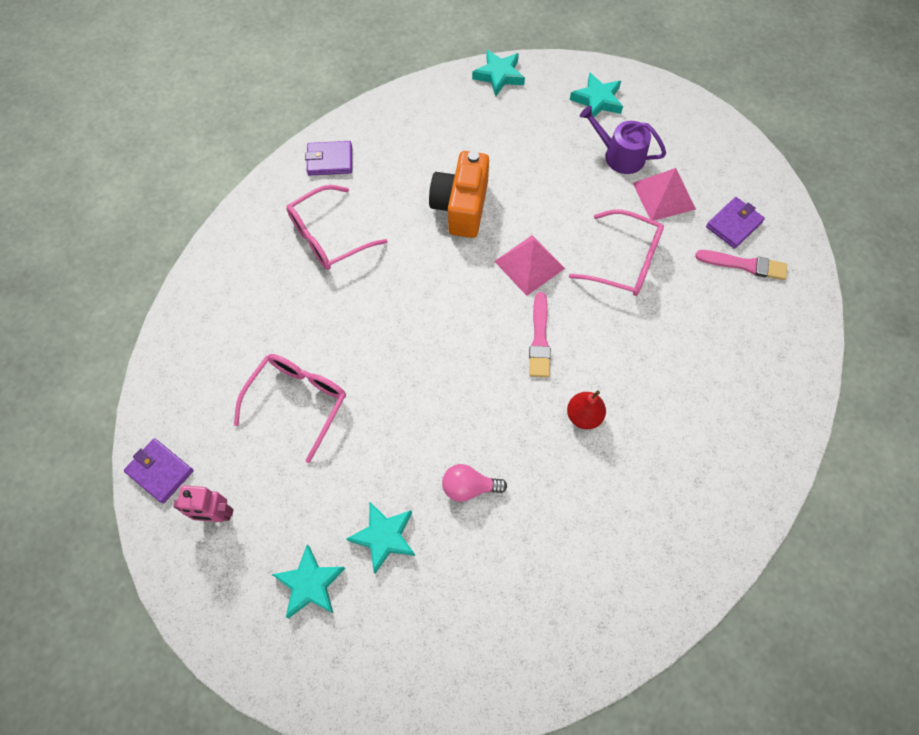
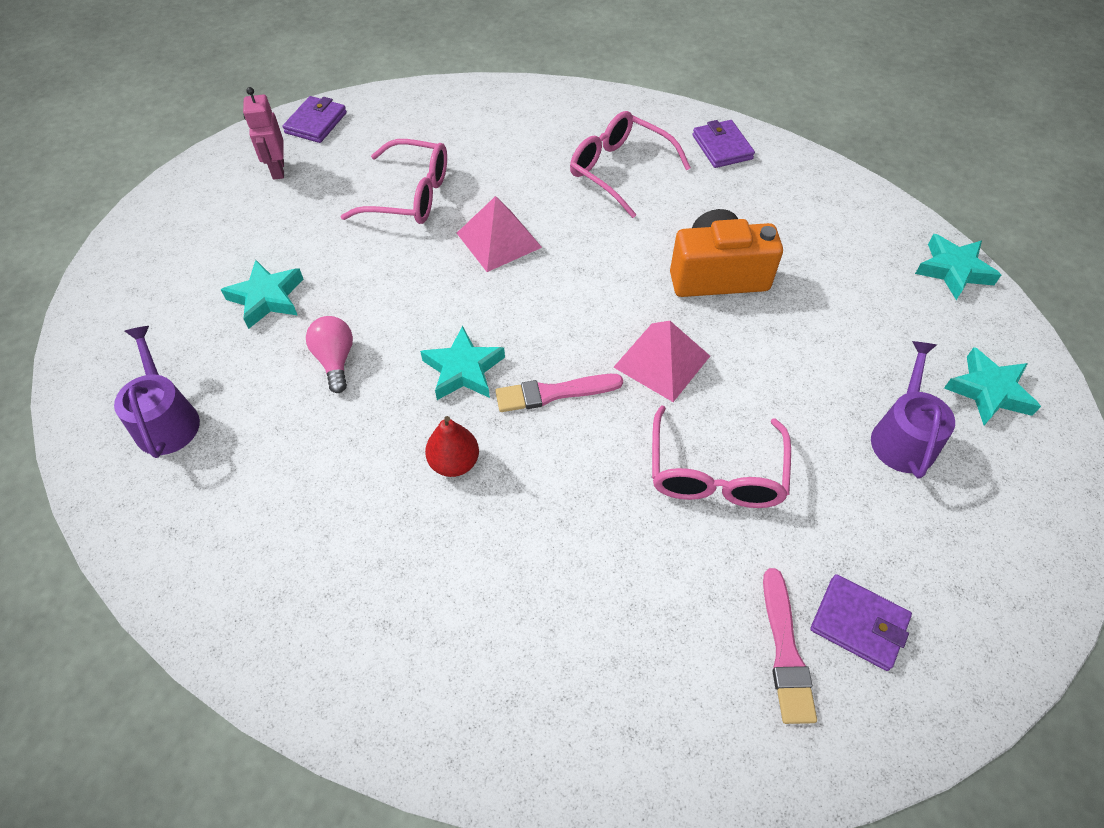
camera: 75 degrees right, 10 degrees down
(310, 584) = (212, 252): turquoise star -> turquoise star (463, 370)
(495, 629) = (166, 419): none -> purple watering can
(663, 196) = (860, 509): pink pyramid -> pink pyramid (498, 240)

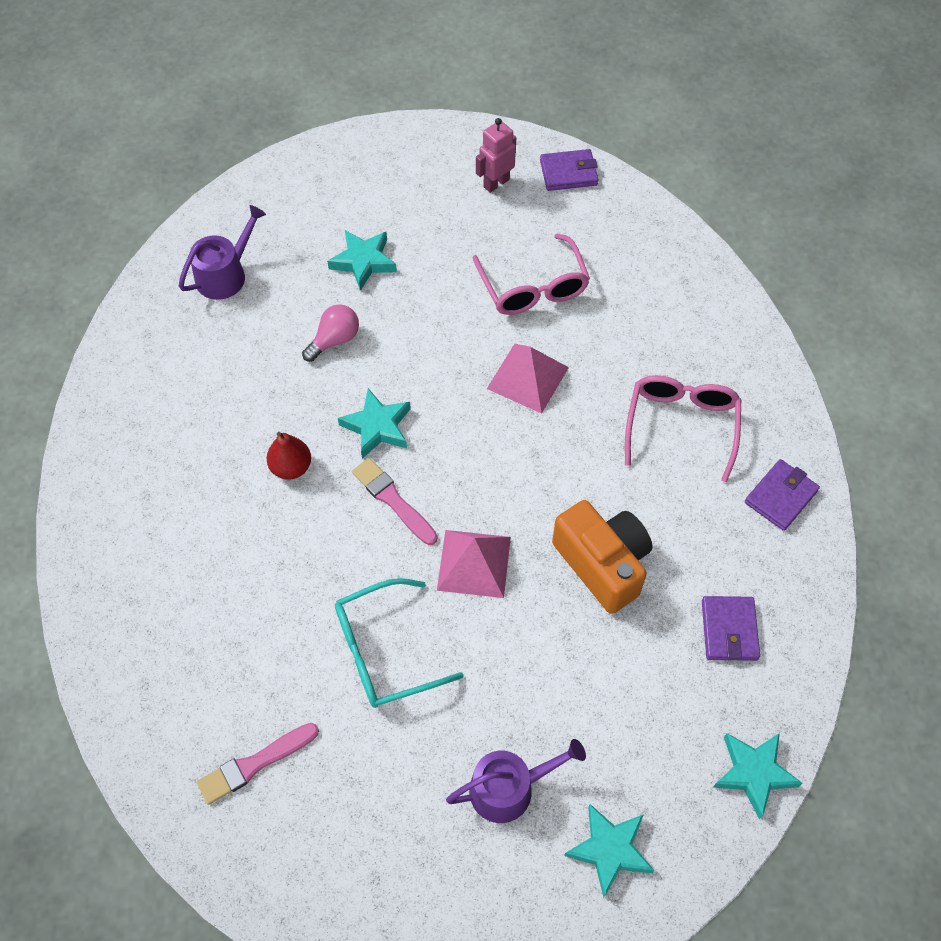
camera: 60 degrees right, 5 degrees up
(715, 472) = (385, 651): pink glasses -> turquoise glasses
(858, 624) = (304, 810): purple wallet -> purple wallet (729, 630)

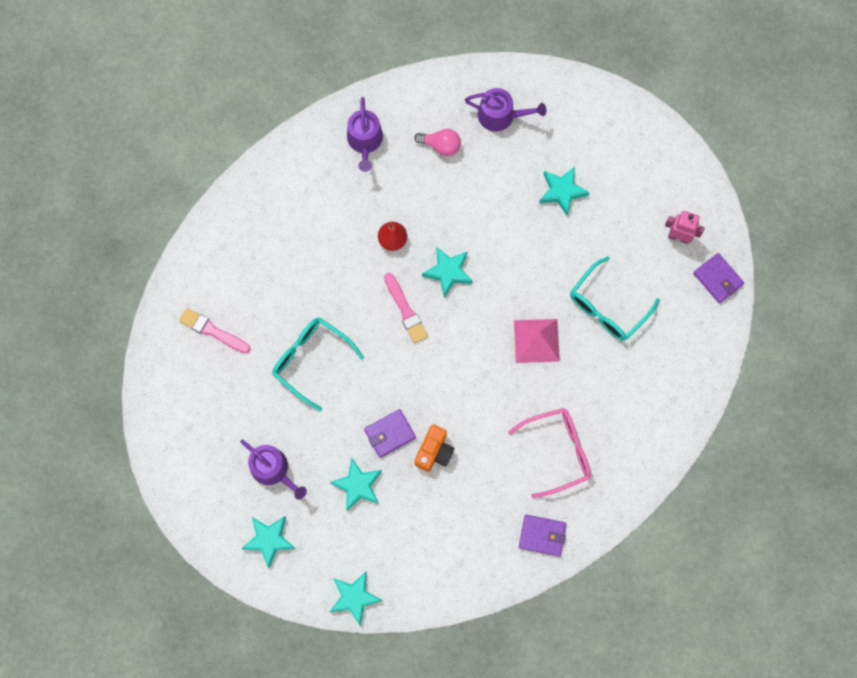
camera: 60 degrees right, 15 degrees up
(140, 432) = (365, 141): none -> purple watering can
(334, 340) = (493, 210): pink light bulb -> pink light bulb (441, 145)
(393, 500) = (405, 310): pink brush -> pink brush turned 135 degrees clockwise
(474, 563) = (392, 378): pink pyramid -> none
(533, 287) = (608, 306): pink glasses -> turquoise glasses
(595, 684) = (358, 485): none -> turquoise star
(602, 564) = (434, 452): orange camera -> orange camera, size x0.65
(729, 630) = (433, 545): purple wallet -> purple wallet (389, 434)

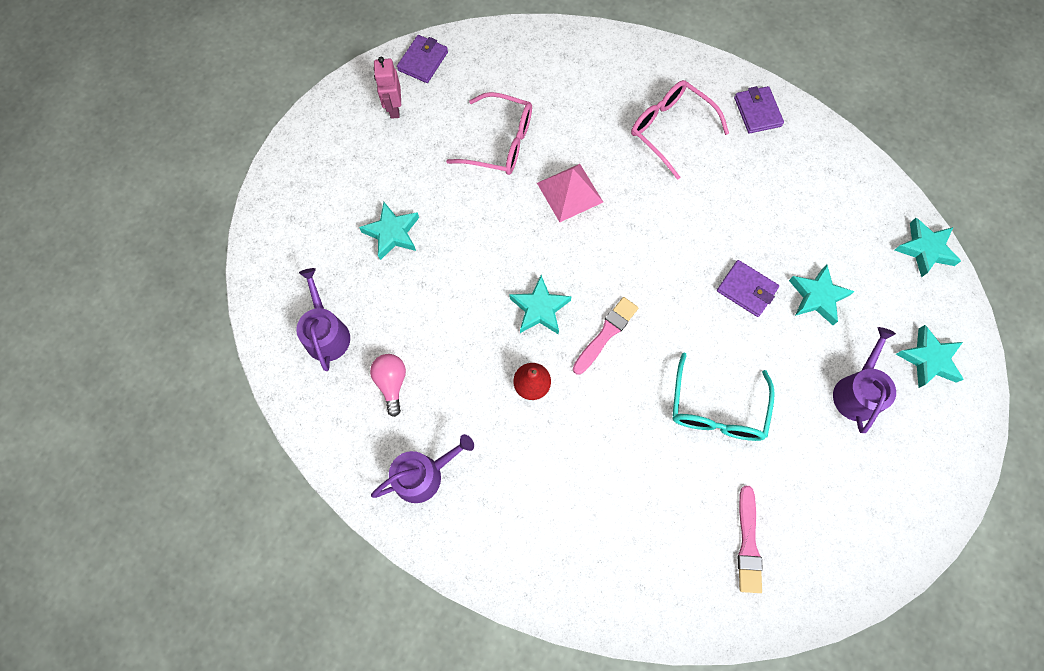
camera: 115 degrees left, 5 degrees down
(434, 452) = (738, 239): orange camera -> none
(608, 306) = (500, 143): turquoise glasses -> pink glasses

